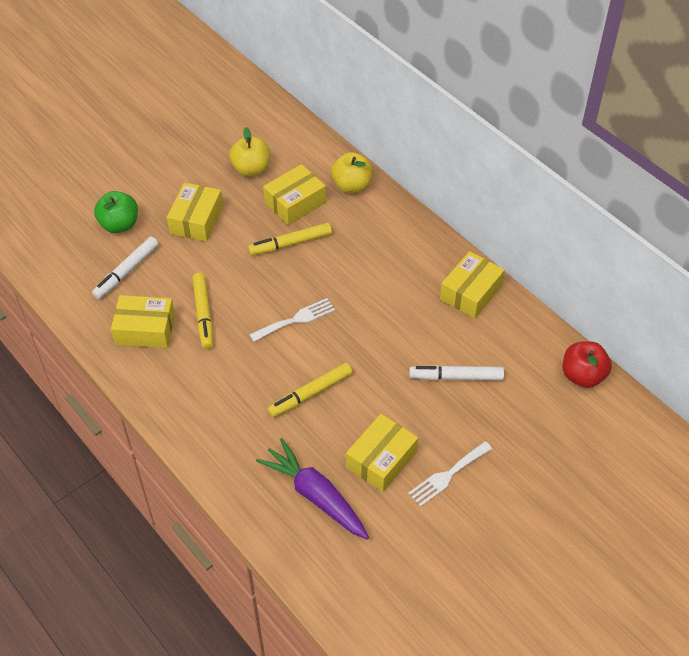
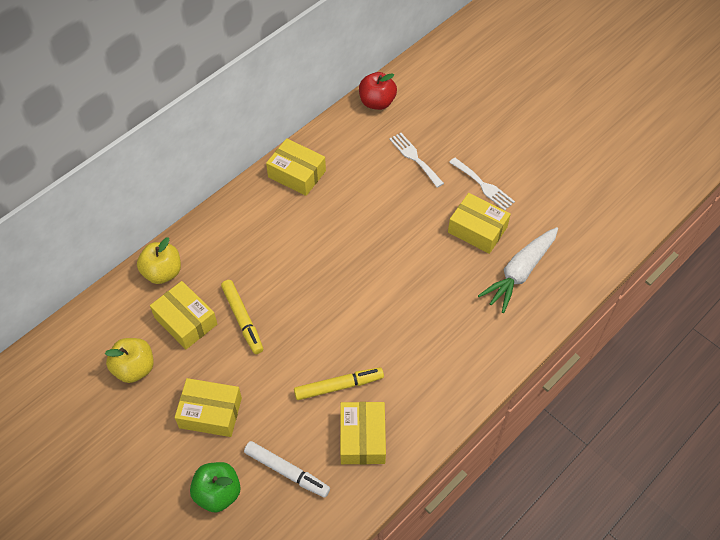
camera: 95 degrees left, 5 degrees up
(296, 319) = (338, 305): white fork -> white fork (414, 158)
(310, 394) = (420, 285): yellow marker -> none
(315, 495) = (519, 273): purple carrot -> white carrot
(456, 377) = (388, 182): white marker -> none

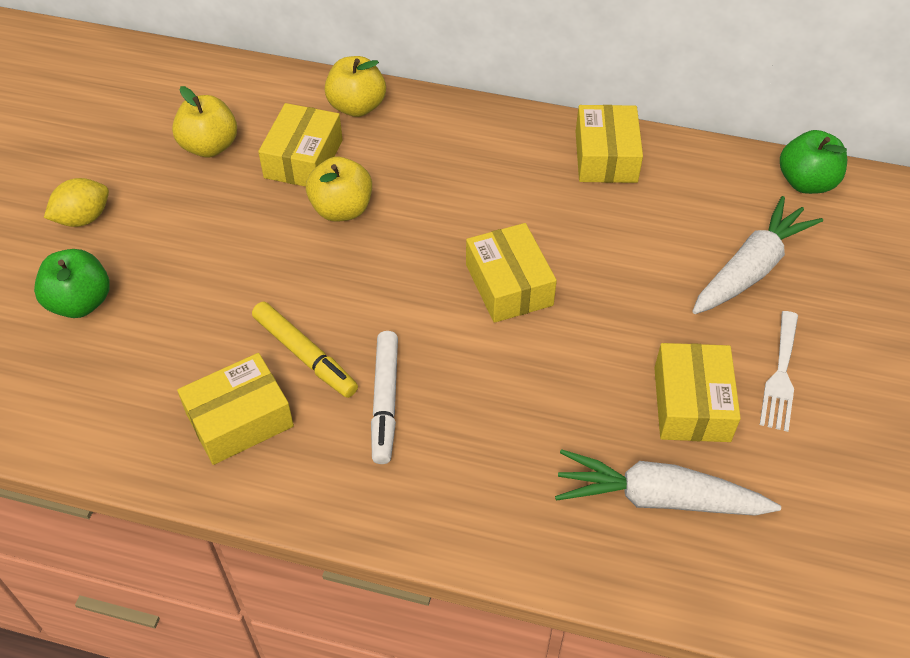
camera: 60 degrees right, 5 degrees down
(144, 467) = (83, 218): none -> yellow lemon
(210, 413) = (189, 242): yellow box -> yellow box (508, 285)
(243, 319) = (342, 209): yellow marker -> yellow apple
(287, 471) = (145, 358): white marker -> white marker (385, 401)
(377, 102) = (806, 182): red apple -> green apple
(414, 158) = (751, 268): white fork -> white carrot

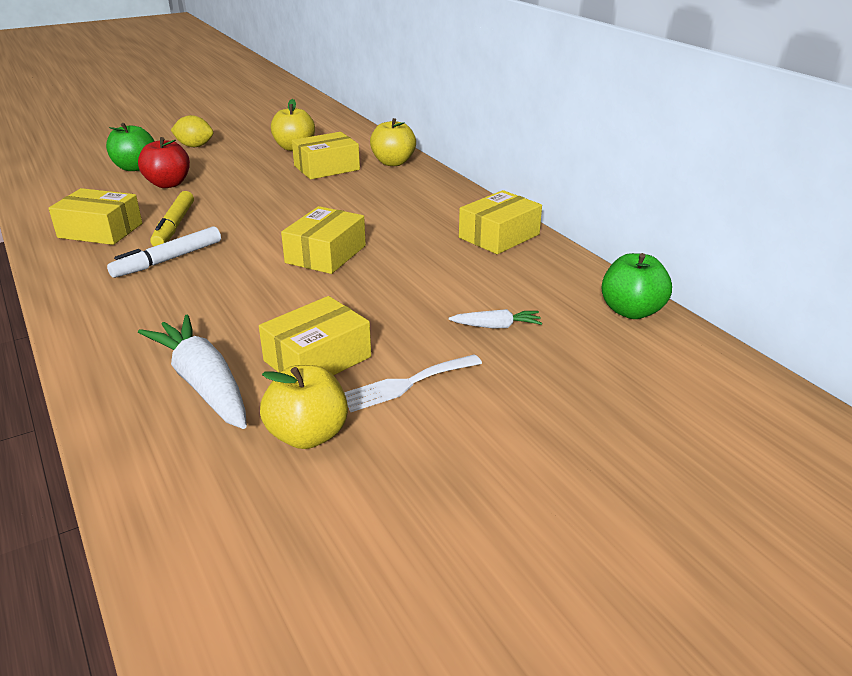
camera: 45 degrees right, 20 degrees down
(176, 301) = (168, 184): none -> red apple
(342, 209) = (305, 190): yellow apple -> yellow apple (308, 435)
(751, 268) = (497, 326): white carrot -> white carrot, size x0.49

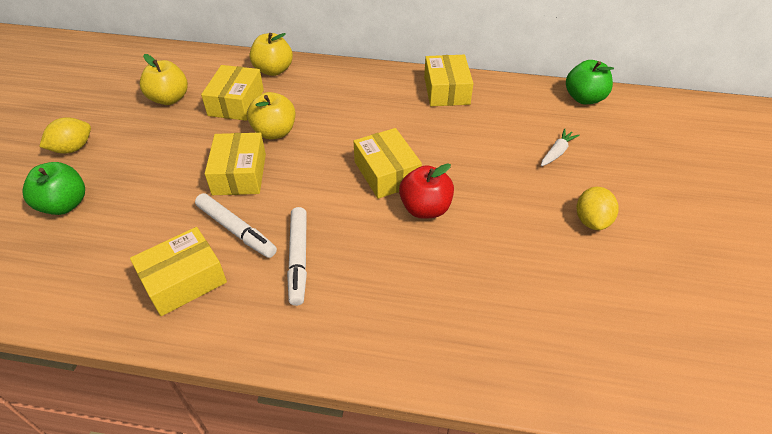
camera: 50 degrees left, 15 degrees up
(168, 184) = (139, 199): red apple -> red apple (425, 208)
(174, 226) = (236, 230): yellow marker -> white marker
(203, 383) = (515, 315): white carrot -> none
(308, 435) = (616, 290): yellow apple -> yellow apple (274, 132)
(317, 359) = (530, 245): yellow box -> yellow box (239, 174)
(406, 384) = (591, 221): white fork -> yellow lemon

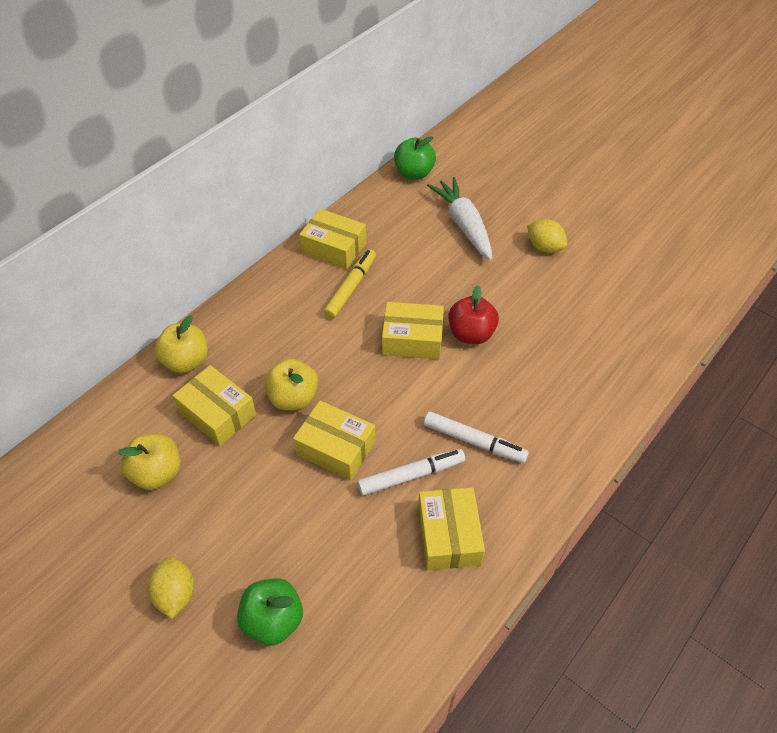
camera: 60 degrees left, 5 degrees up
(412, 116) = (351, 288): none -> yellow marker
(557, 152) = (463, 224): white carrot -> white carrot, size x2.05

